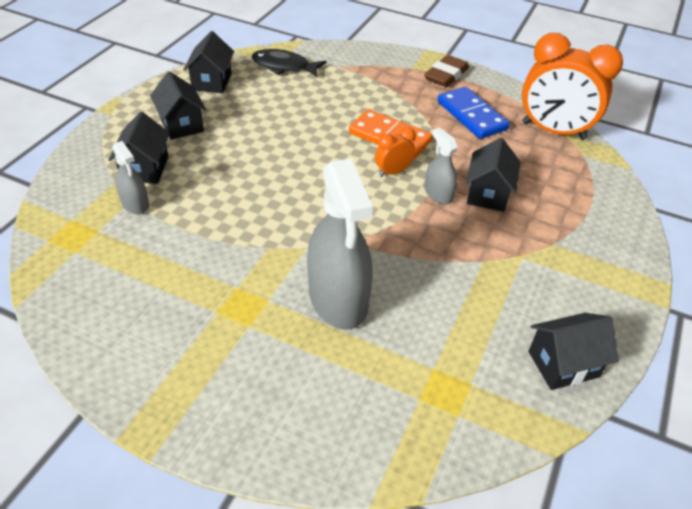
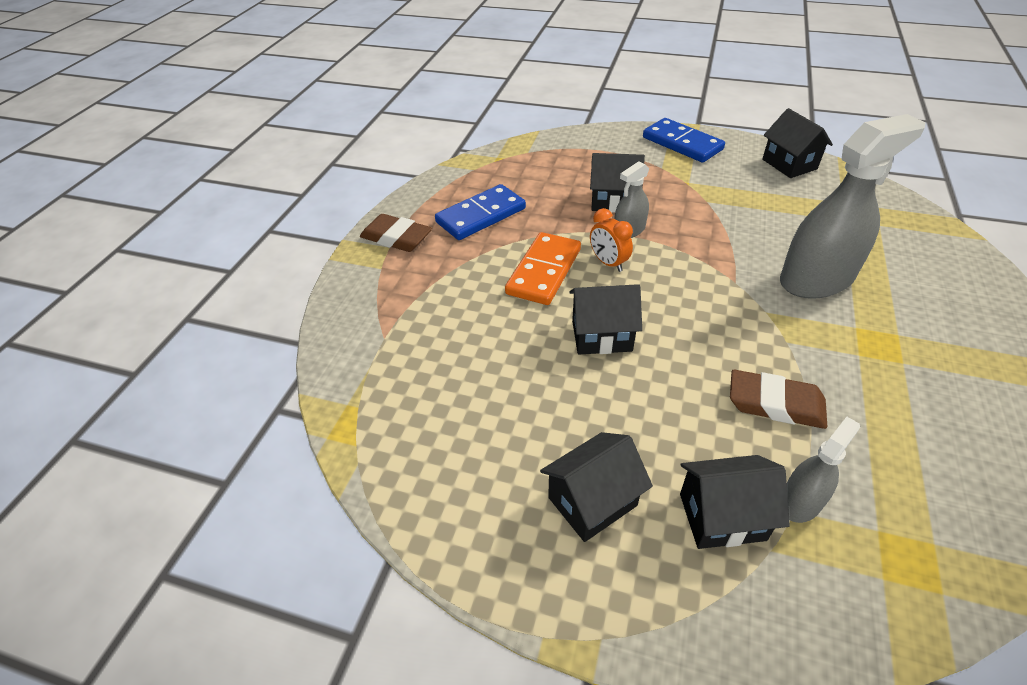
camera: 95 degrees left, 0 degrees up
(211, 219) = (775, 404): none -> brown eraser
(212, 82) = (453, 494): black house -> black house (601, 336)
(284, 66) = (390, 402): black fish -> none
(553, 131) = (494, 166): orange clock -> none
(610, 275) = (682, 143): none -> blue domino

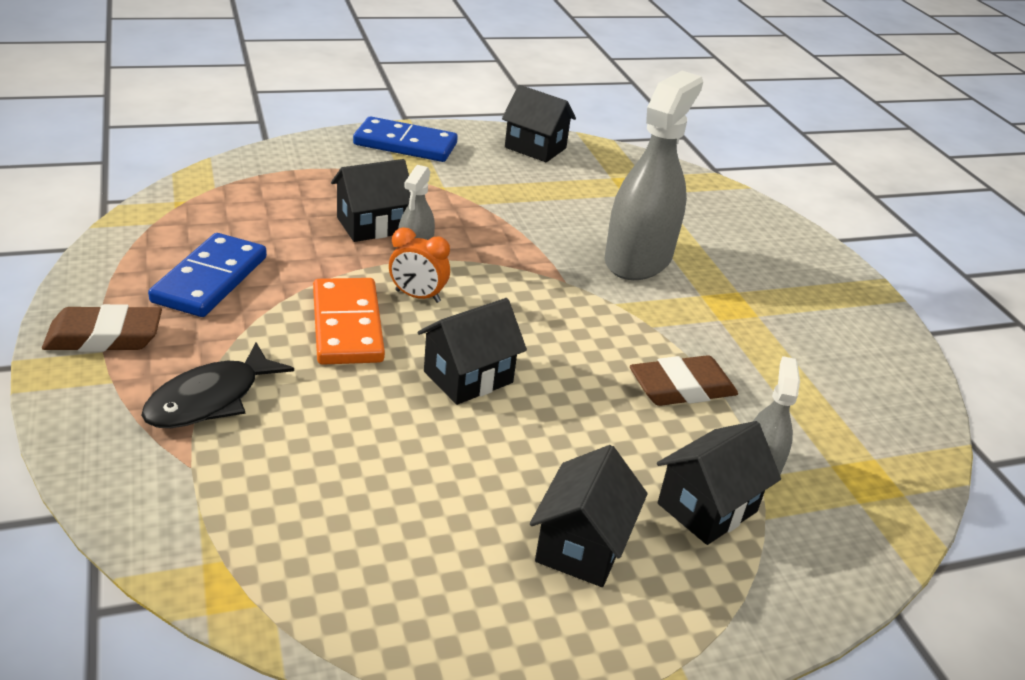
camera: 40 degrees left, 10 degrees down
(425, 297) = (210, 399): none -> black fish

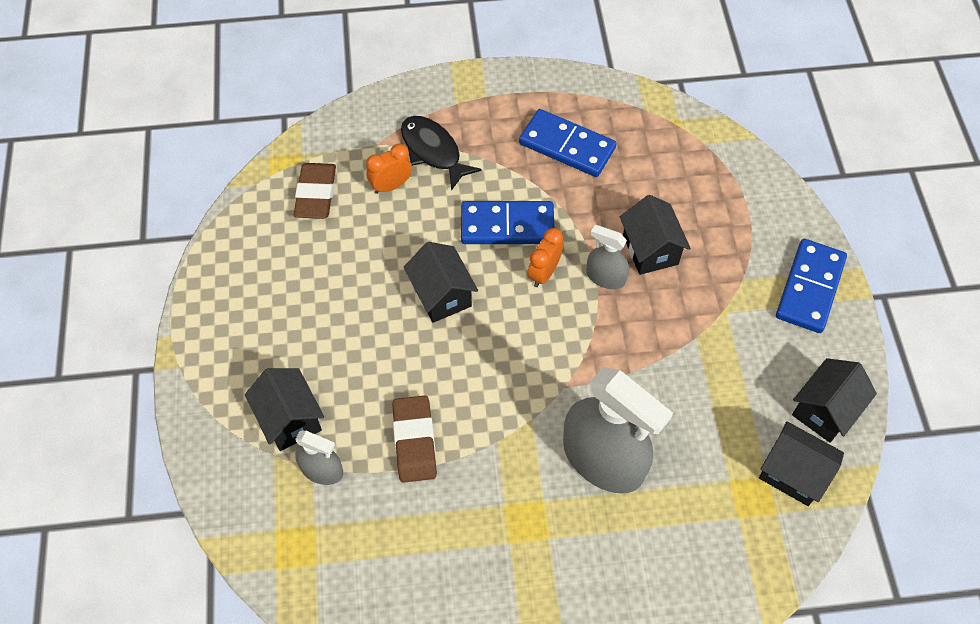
camera: 105 degrees right, 25 degrees up
(104, 337) = (501, 96): brown eraser -> brown eraser (316, 194)
(279, 440) = (391, 186): none -> orange clock
(347, 325) = (507, 226): orange domino -> blue domino
(581, 546) = (274, 335): black house -> black house (793, 473)

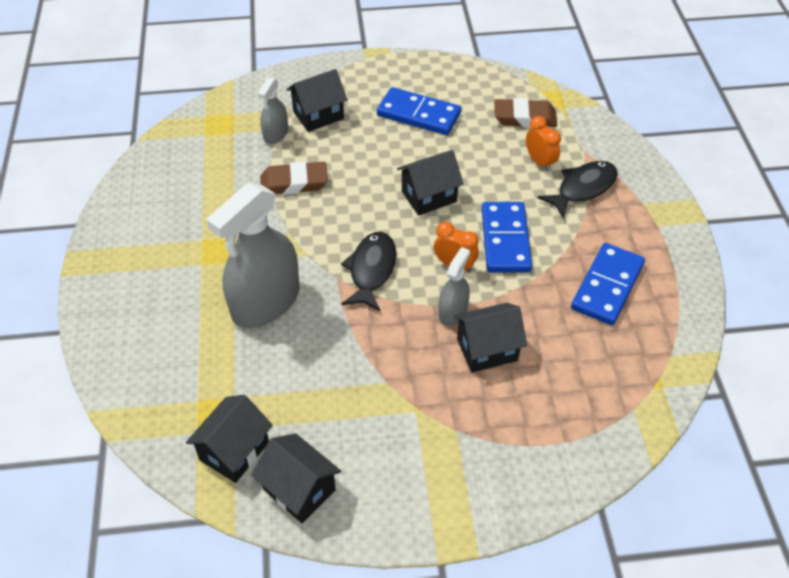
camera: 90 degrees right, 10 degrees down
(553, 352) = (371, 270): none -> black fish
(809, 288) = (448, 494): blue domino -> blue domino (418, 114)

